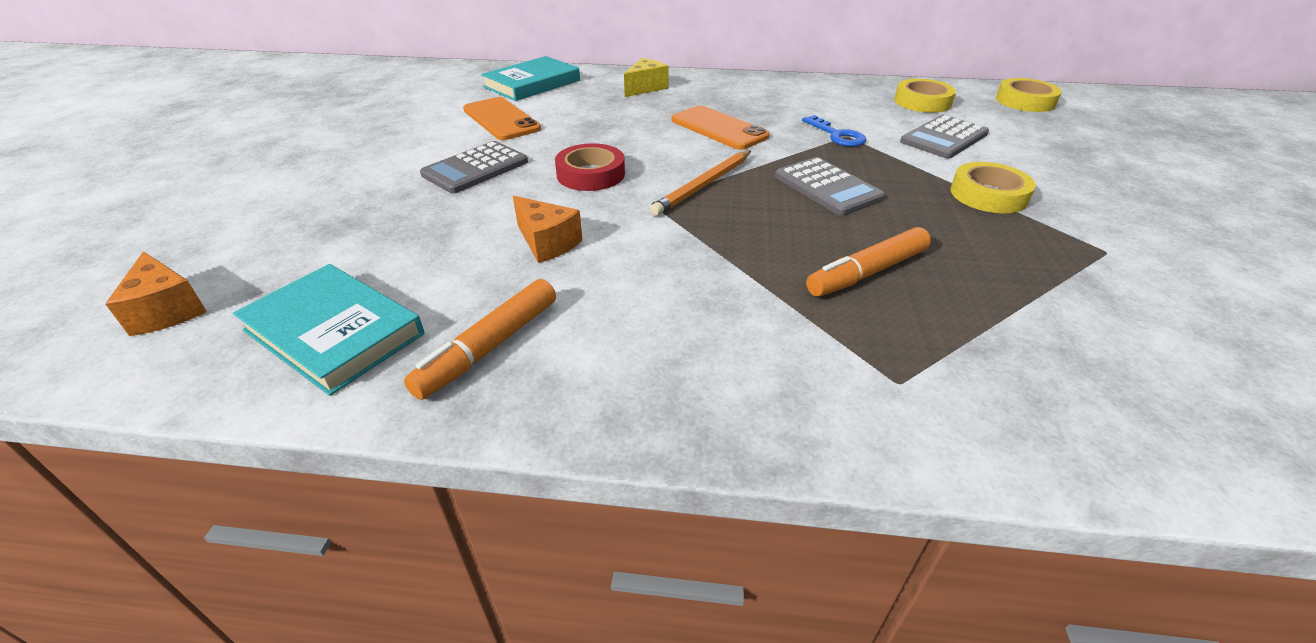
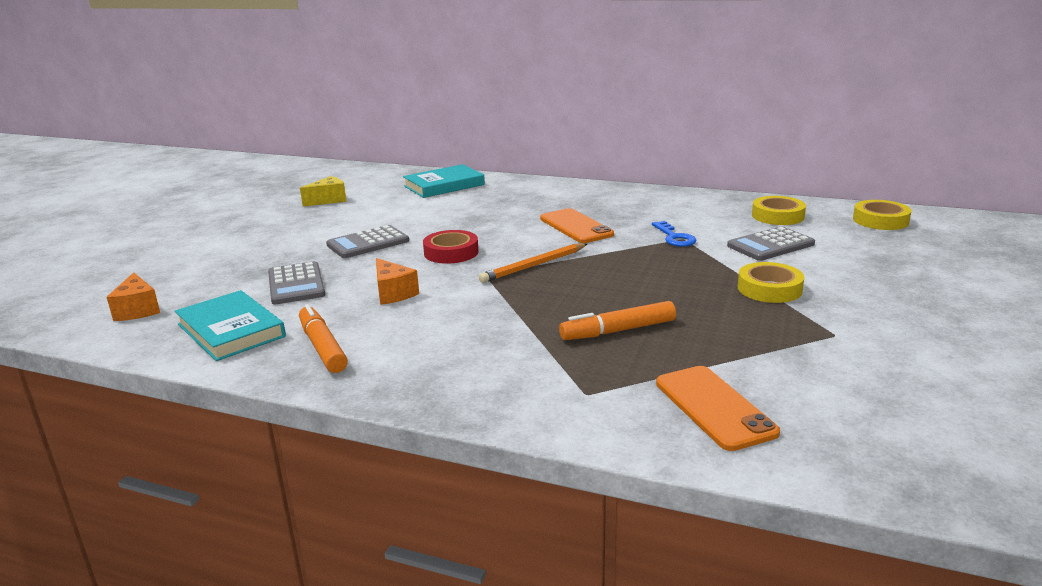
camera: 15 degrees right, 15 degrees down
(489, 347) = (322, 347): orange marker -> orange marker turned 105 degrees clockwise
(501, 119) = (405, 210): orange phone -> orange phone (714, 407)
(645, 88) = (535, 193): yellow cheese -> yellow cheese (328, 200)
(827, 187) = (634, 274): grey calculator -> grey calculator (296, 284)

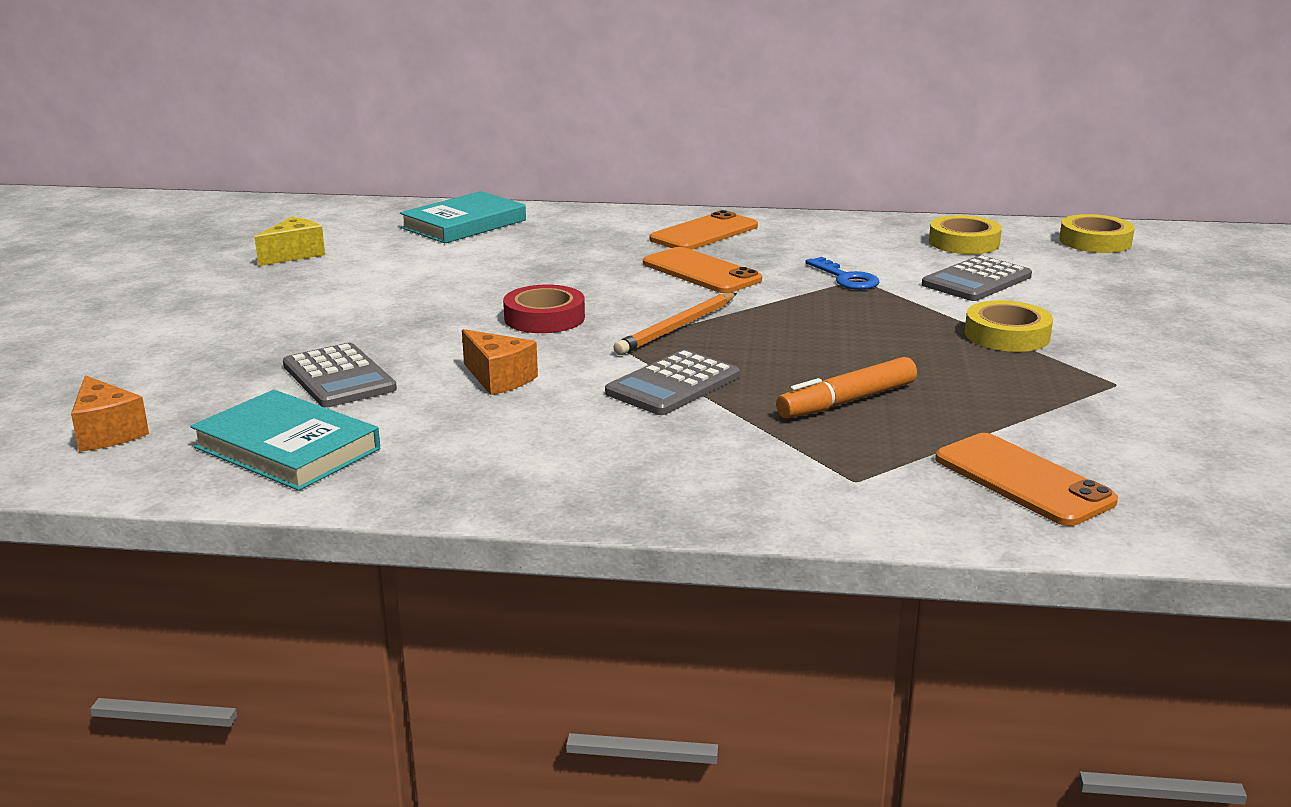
camera: 15 degrees left, 0 degrees up
(322, 347) = (448, 458): orange marker -> none
(368, 243) = (407, 313): grey calculator -> grey calculator (673, 385)
(595, 199) = (704, 233): none -> orange phone

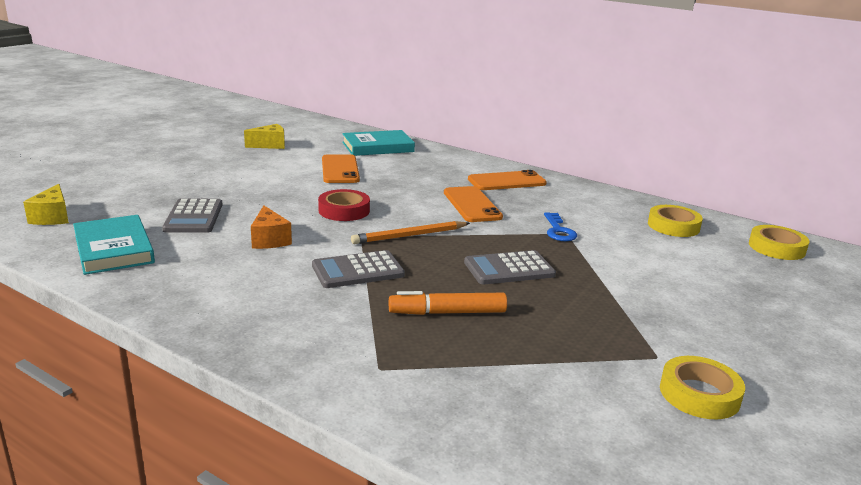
camera: 25 degrees right, 0 degrees up
(107, 433) = (53, 217): orange cheese -> yellow cheese
(976, 281) = (648, 254): grey calculator -> grey calculator (509, 269)
(1007, 335) = (619, 298): yellow tape -> yellow tape (699, 394)
(1023, 480) = (491, 407): orange phone -> orange phone (340, 169)

